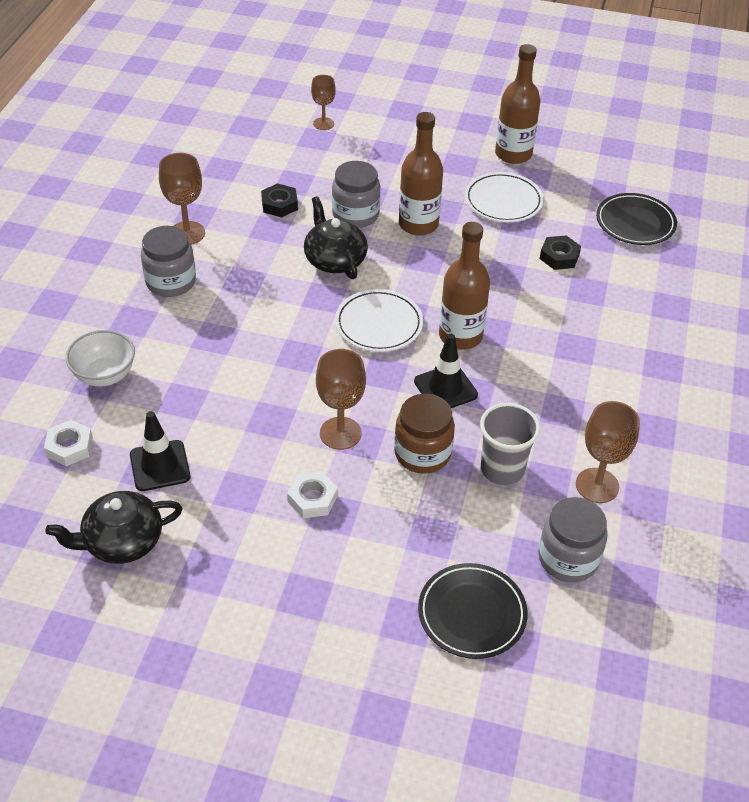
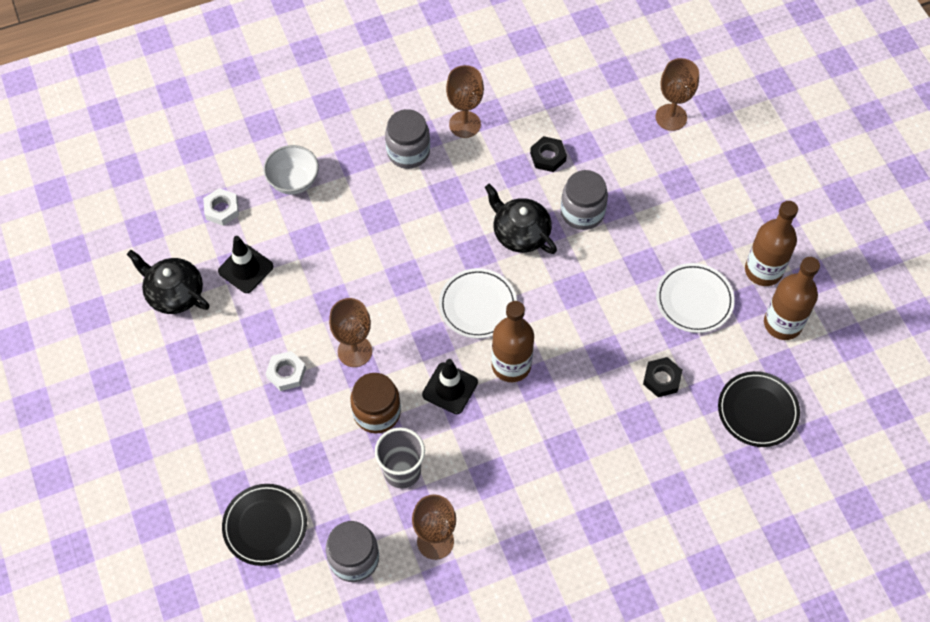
camera: 55 degrees right, 15 degrees up
(323, 124) = (671, 117): brown goblet -> brown goblet, size x1.53
(334, 260) = (520, 233): black teapot -> black teapot turned 75 degrees counterclockwise
(418, 224) = (610, 260): brown bottle -> brown bottle (782, 323)

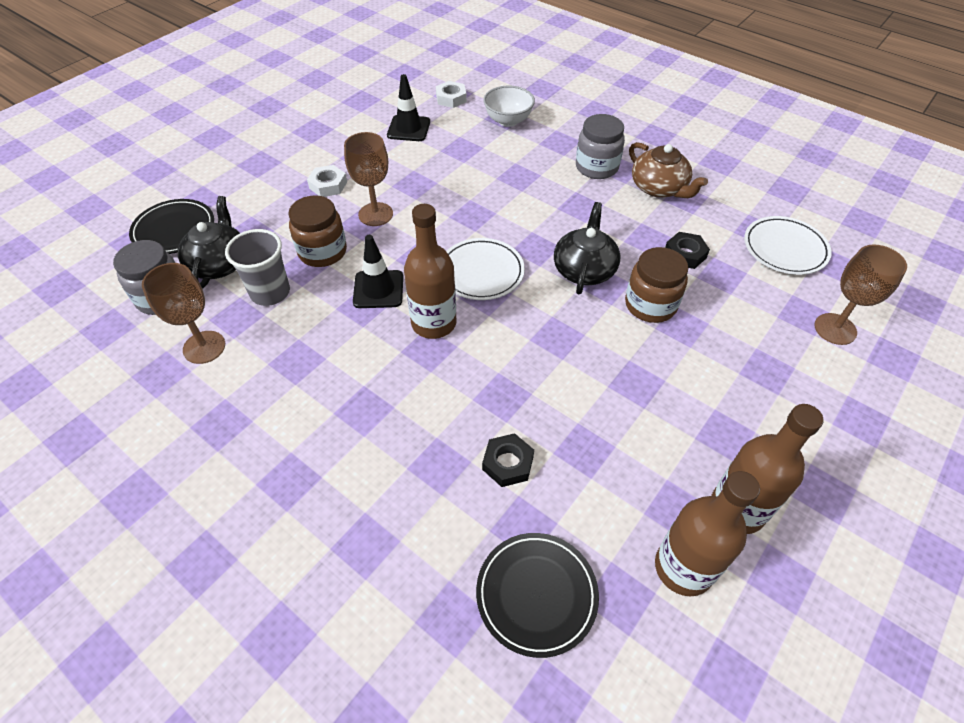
camera: 60 degrees right, 10 degrees down
(174, 293) = (361, 105): black teapot -> black teapot (219, 263)
(465, 124) = (659, 188): brown goblet -> brown teapot
(582, 212) = (650, 305): grey jar -> brown jar
(694, 300) = (634, 451): white plate -> white plate (785, 248)

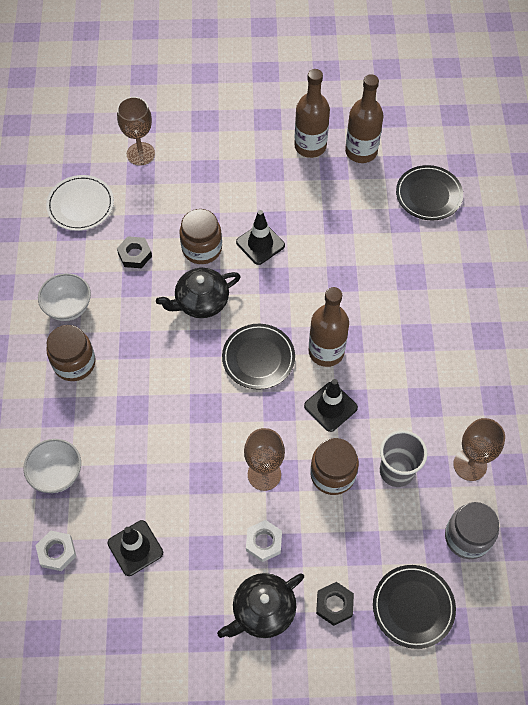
camera: 130 degrees left, 10 degrees up
(219, 263) = (407, 534): black teapot -> black teapot (262, 610)
(481, 272) = (258, 358): white plate -> black plate
(508, 463) = (379, 248): black nut -> black nut (334, 605)
(596, 167) = (74, 363): grey jar -> brown jar
(615, 355) = (260, 244): none -> black traffic cone
(659, 188) = (68, 307): brown teapot -> white bowl

